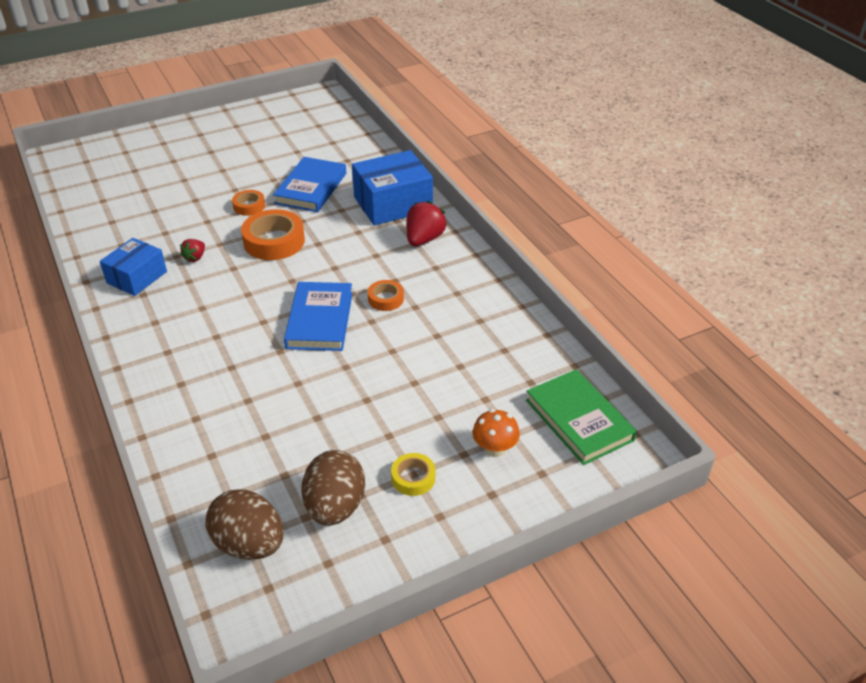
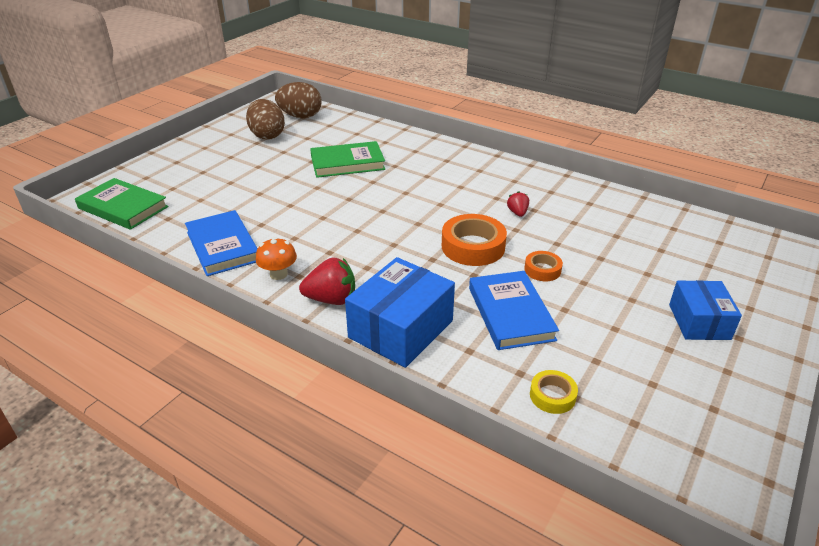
camera: 150 degrees right, 5 degrees down
(137, 277) = (536, 187): blue box -> blue box (699, 322)
(279, 393) = (347, 163): none -> green book
(320, 320) = (364, 205): blue book -> blue book (222, 246)
(386, 299) = (324, 235): orange tape -> none
(413, 478) = (229, 155): yellow tape -> yellow tape (552, 396)
(424, 239) = (331, 299): red strawberry -> red strawberry turned 90 degrees counterclockwise
(494, 449) = (182, 178): orange mushroom -> orange mushroom (278, 274)

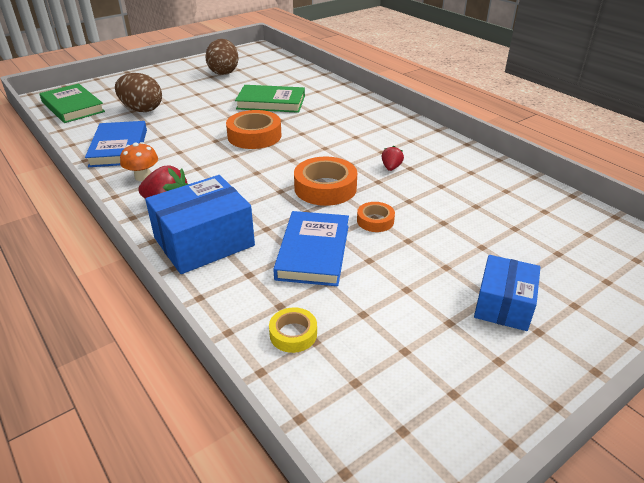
camera: 20 degrees right, 0 degrees up
(300, 116) = (262, 62): brown egg -> brown egg (142, 109)
(360, 204) = (254, 136): none -> orange tape

